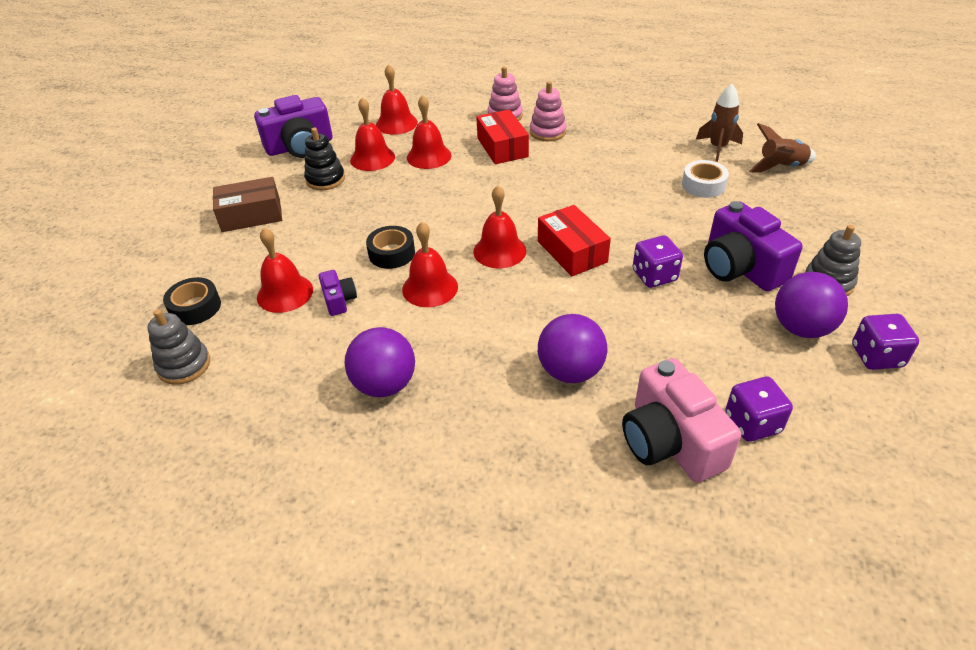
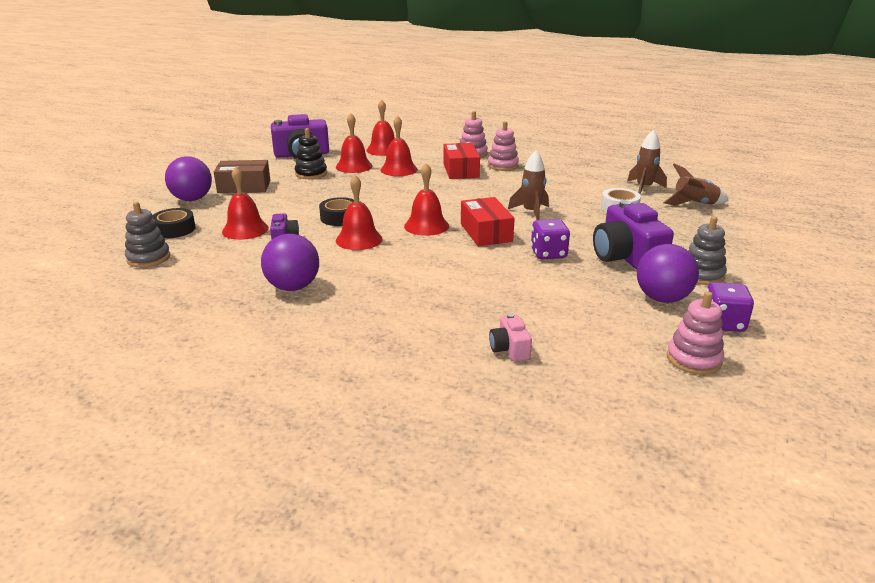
camera: 10 degrees right, 15 degrees down
(570, 371) = (447, 298): purple ball -> purple ball (192, 199)
(609, 209) = (531, 212): none -> brown rocket
(670, 441) = (509, 349): pink camera -> pink camera, size x0.49
(752, 423) = (587, 348): purple dice -> none
(866, 419) = (693, 359): none -> pink stacking toy

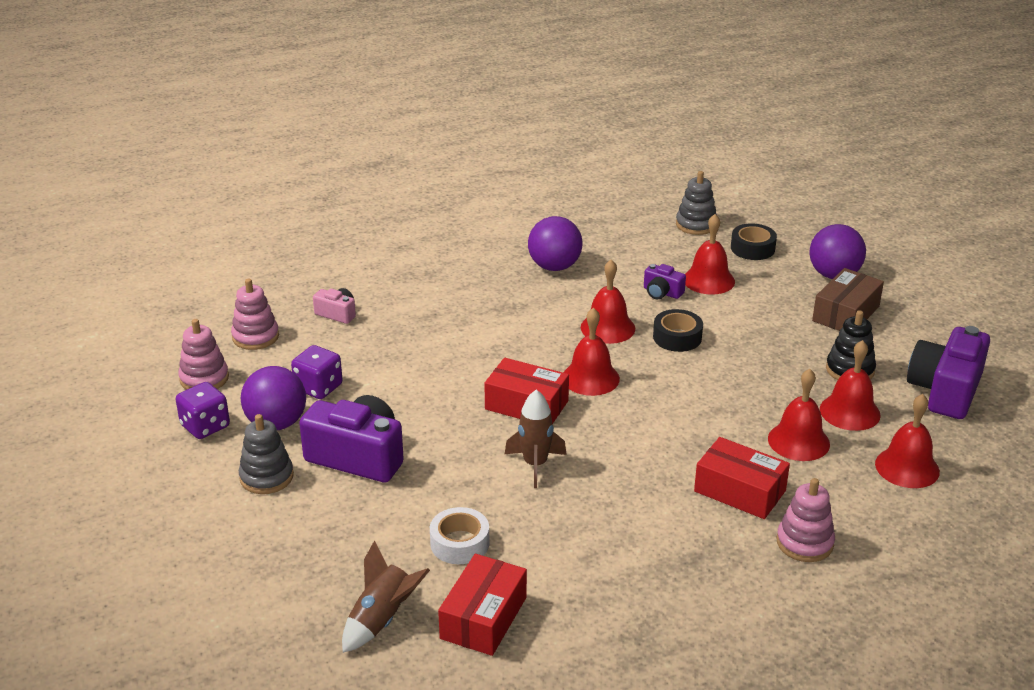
camera: 130 degrees right, 5 degrees up
(503, 165) = (719, 541): pink stacking toy -> pink stacking toy (255, 337)
(548, 254) = (432, 415): purple dice -> purple dice (318, 388)
(644, 188) = (483, 618): brown rocket -> red box

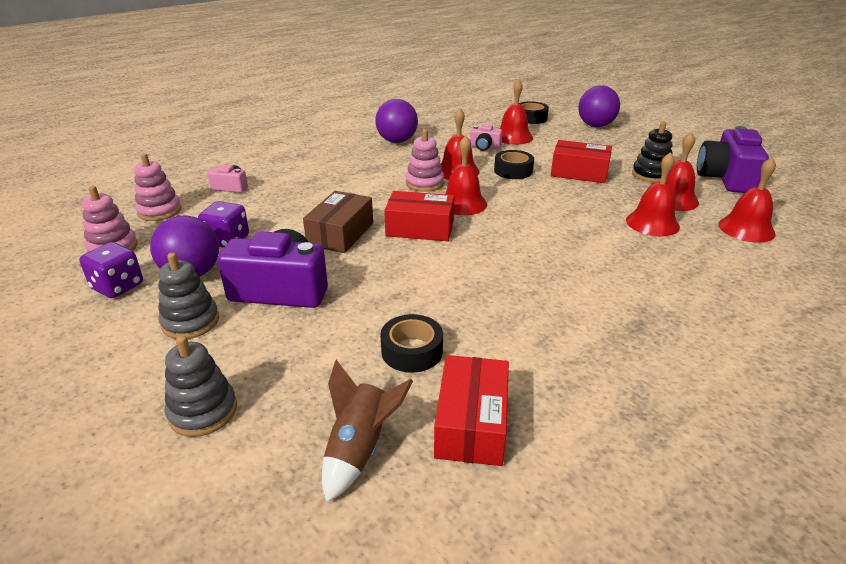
camera: 15 degrees left, 0 degrees up
(459, 543) = (412, 351): white tape -> black tape
(535, 465) = (450, 271): brown rocket -> none
(662, 292) = (484, 147): purple camera -> pink camera
(696, 225) = (484, 110): grey stacking toy -> grey stacking toy (203, 411)
(739, 491) = (635, 265): red box -> red box (579, 172)
(804, 543) = (719, 296): pink stacking toy -> pink stacking toy (425, 183)
(846, 313) = (620, 144): brown box -> brown box (340, 234)

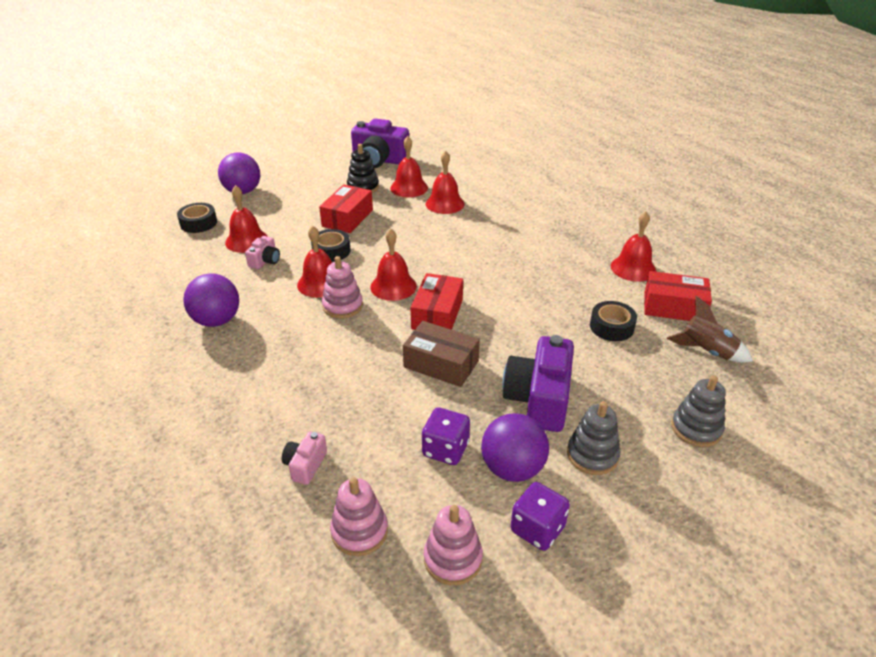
camera: 85 degrees left, 5 degrees up
(746, 229) = (458, 172): red bell -> red bell (633, 268)

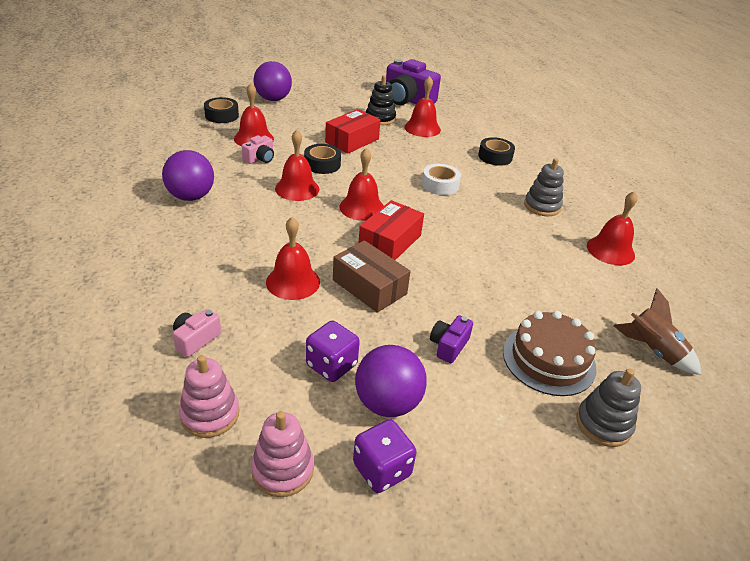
camera: 15 degrees right, 0 degrees up
(342, 306) = (306, 212): pink stacking toy -> none
(445, 204) = (449, 149): red bell -> red bell (293, 282)
(455, 243) = (440, 185): none -> white tape
(539, 399) = (449, 346): purple camera -> purple camera, size x0.49
(592, 455) = (476, 416): grey stacking toy -> grey stacking toy (542, 206)
(611, 327) = (559, 299): black tape -> black tape (495, 157)
(628, 385) = (549, 359): none -> brown cake
(673, 307) = (636, 298): red box -> none

